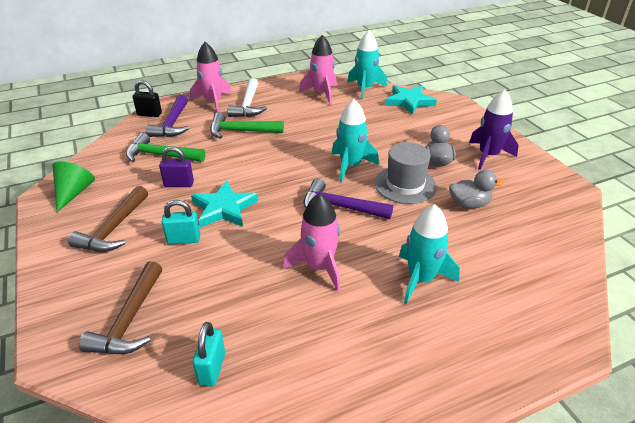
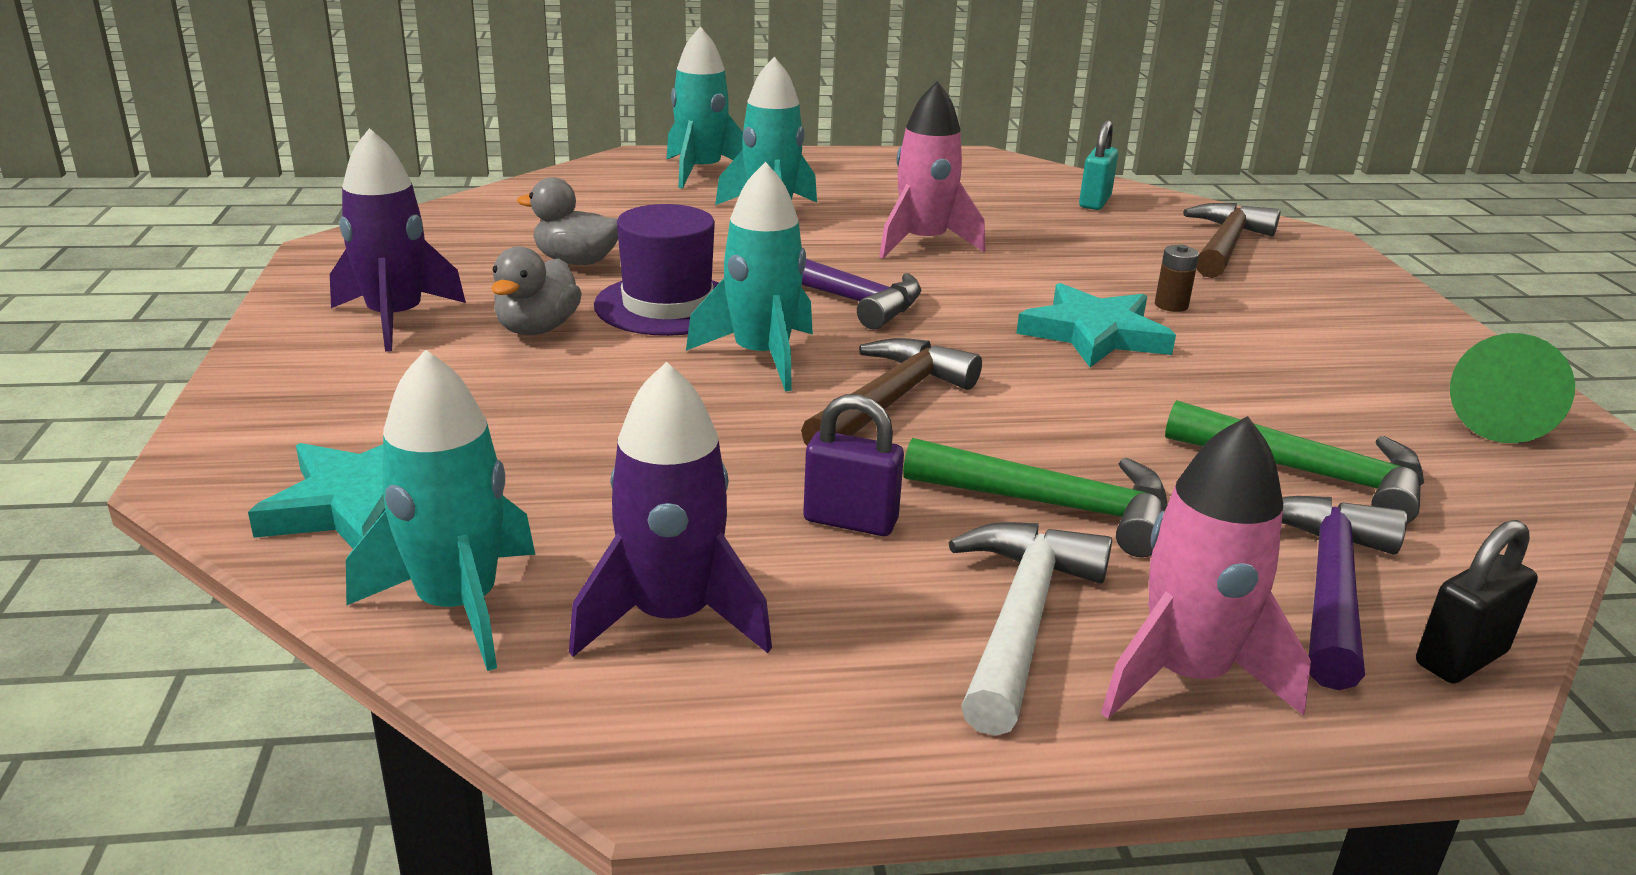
camera: 165 degrees left, 10 degrees down
(114, 229) = (1330, 341): brown hammer -> brown hammer (889, 401)
(149, 114) = (1461, 658): black padlock -> black padlock turned 60 degrees counterclockwise
(179, 184) = (1219, 393): purple padlock -> purple padlock (850, 521)
(184, 239) = (1171, 305): turquoise padlock -> brown battery
(321, 94) = (672, 617): pink rocket -> purple rocket
(405, 185) = (667, 305): grey hat -> purple hat
(508, 328) = (701, 172): none -> turquoise rocket

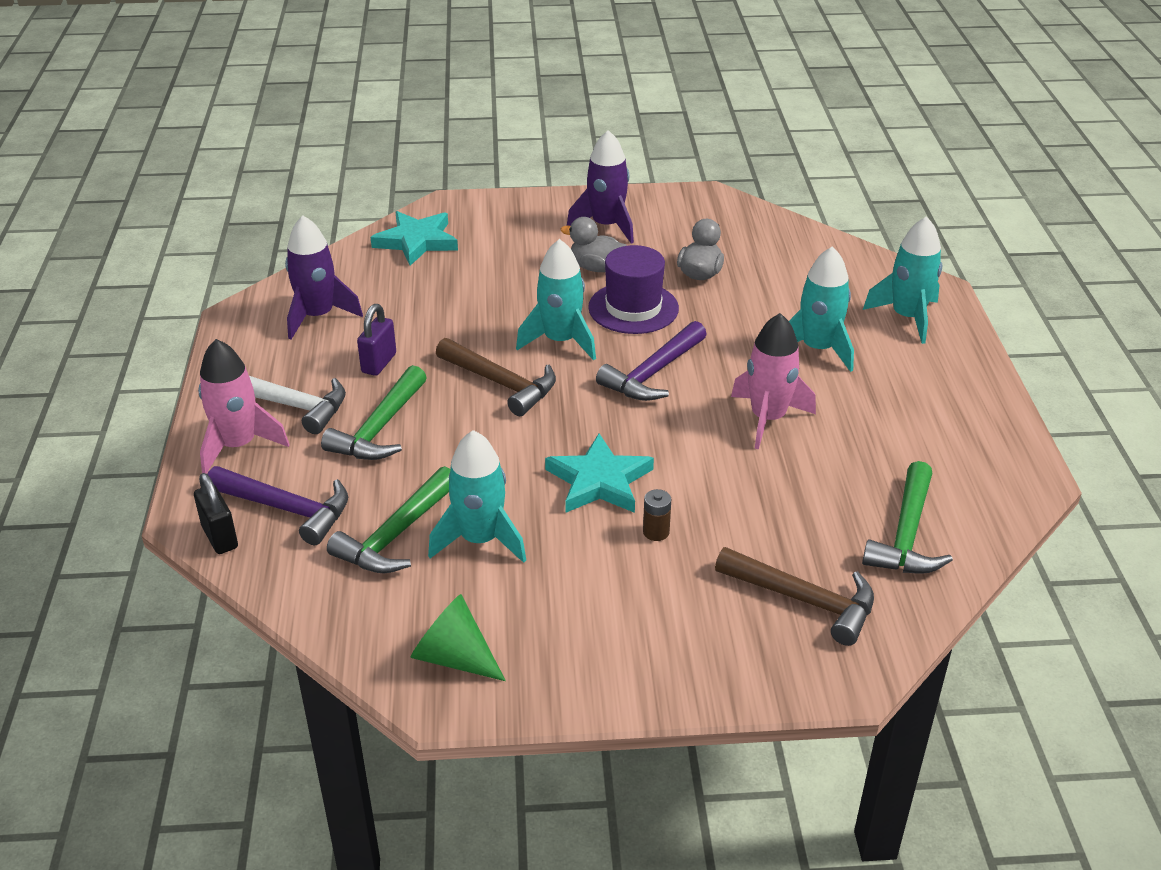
camera: 95 degrees right, 10 degrees up
(458, 605) = (339, 269): turquoise rocket -> turquoise rocket (480, 540)
(1094, 202) = (906, 534): turquoise padlock -> green hammer

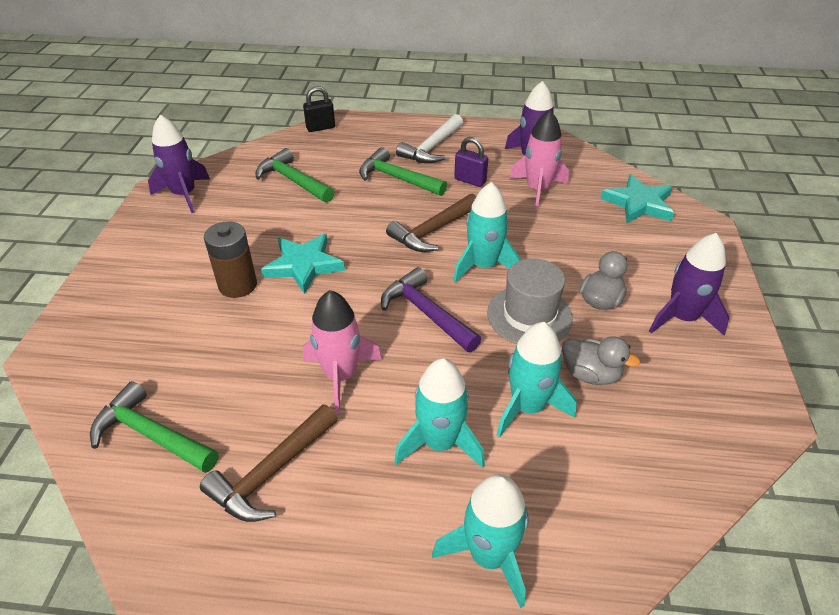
camera: 100 degrees right, 5 degrees up
(238, 445) = (397, 132): pink rocket -> pink rocket (537, 190)
(287, 509) = (334, 146): purple hammer -> none
(454, 657) = (184, 195): green cone -> purple rocket
(480, 540) = (272, 210): turquoise rocket -> turquoise rocket (527, 407)
(633, 308) = (529, 315): purple hat -> grey hat
(656, 532) = (238, 285): brown battery -> brown battery, size x1.96
(804, 600) = (126, 349): brown hammer -> brown hammer (272, 472)

